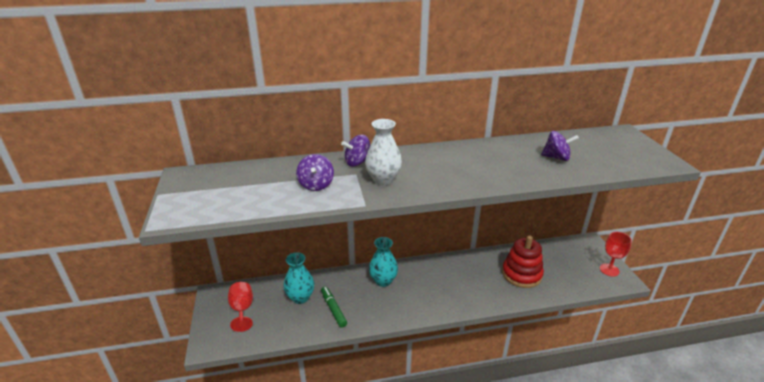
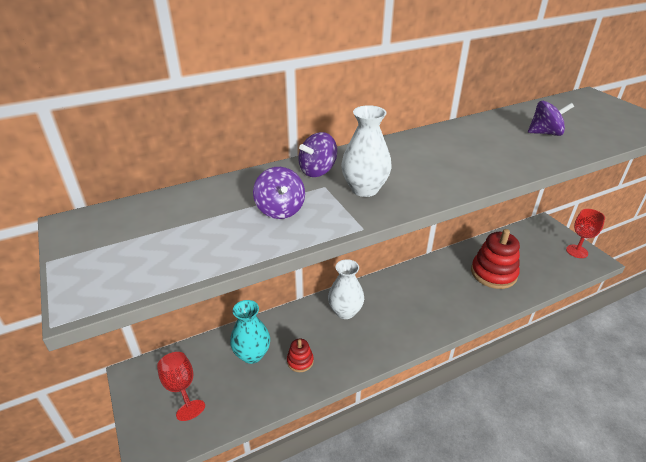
camera: 15 degrees left, 5 degrees up
(333, 309) = (300, 361): green marker -> red stacking toy
(383, 281) = (345, 311): turquoise vase -> white vase

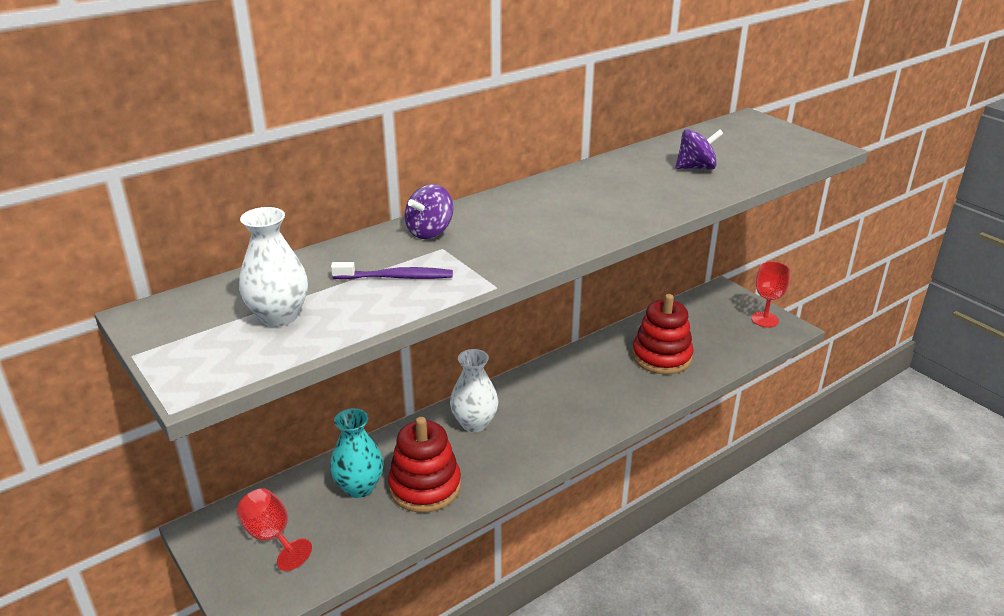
camera: 10 degrees left, 5 degrees down
(280, 210) = (395, 277): purple spinning top -> purple toothbrush
(300, 361) = (425, 487): red stacking toy -> red stacking toy, size x2.04
(364, 189) = (490, 247): white vase -> white vase (279, 316)

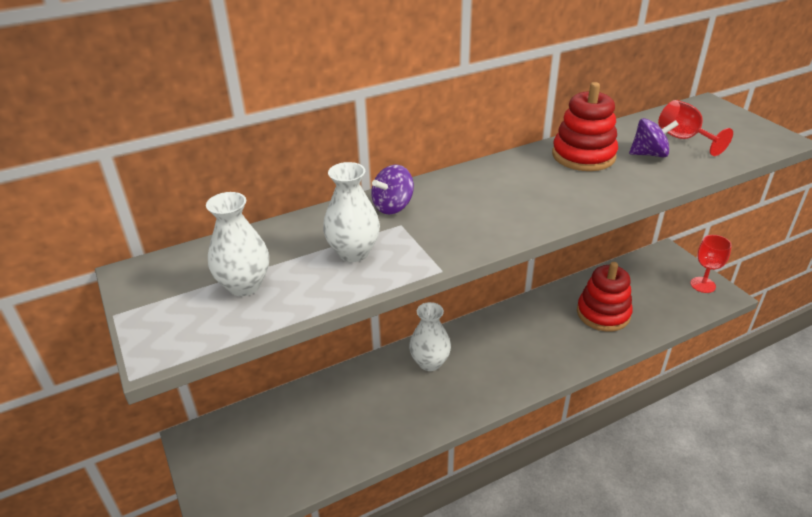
camera: 10 degrees right, 5 degrees up
(272, 537) = (246, 452): red goblet -> red goblet (684, 139)
(359, 487) = (324, 413): turquoise vase -> none
(395, 277) = (353, 252): purple toothbrush -> white vase
(425, 487) = (379, 419): red stacking toy -> red stacking toy (583, 156)

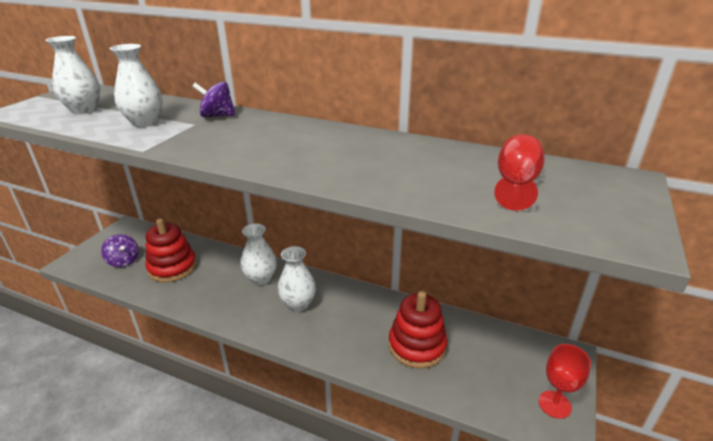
camera: 50 degrees right, 5 degrees down
(493, 354) = (298, 304): none -> white vase
(583, 156) = (393, 151): red stacking toy -> red stacking toy (172, 267)
(649, 154) = (448, 176): purple spinning top -> purple spinning top (123, 261)

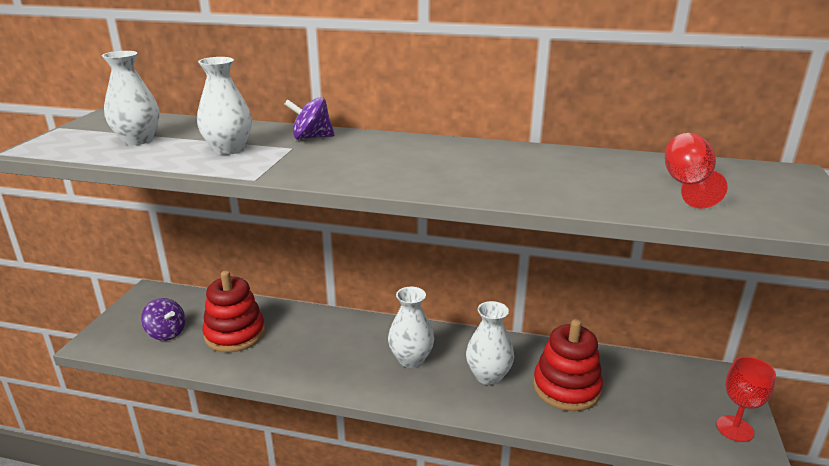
camera: 10 degrees left, 5 degrees down
(261, 279) = (353, 336): white vase -> white vase (488, 376)

